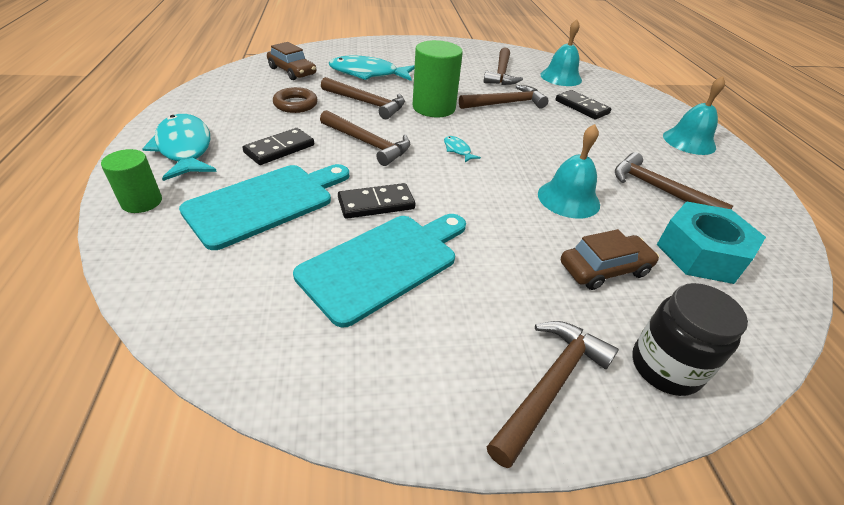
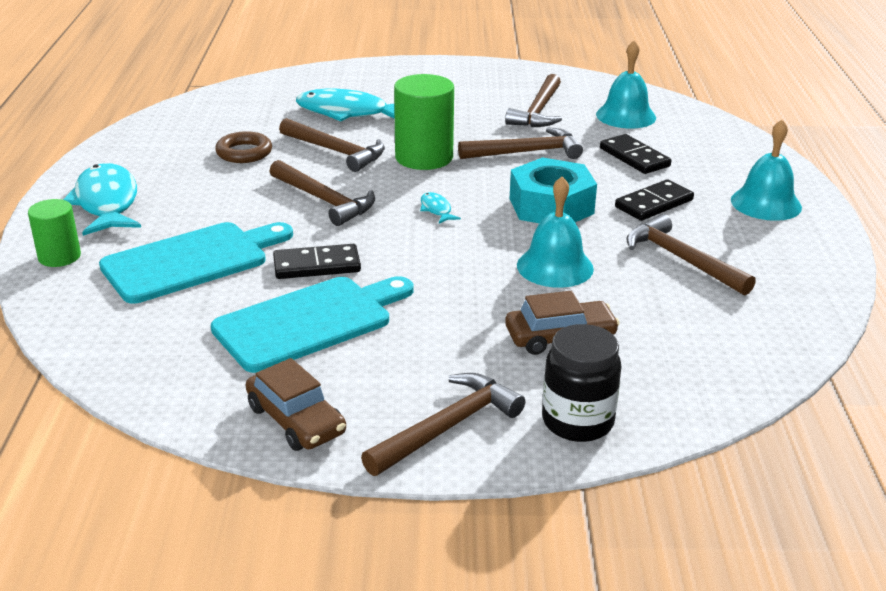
camera: 10 degrees right, 10 degrees down
(280, 149) = (216, 205): black domino -> black domino (654, 204)
(292, 71) = (247, 110): brown car -> brown car (296, 420)
(701, 253) = (691, 327): turquoise nut -> turquoise nut (551, 206)

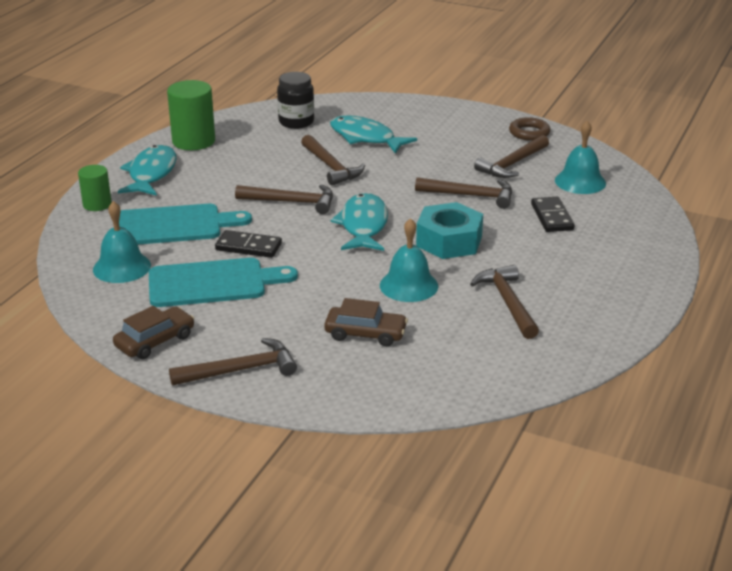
camera: 25 degrees right, 0 degrees up
(244, 152) = (267, 155): brown ring -> brown ring (529, 133)
(296, 420) = (155, 341): brown car -> brown car turned 120 degrees counterclockwise
(324, 200) = (292, 202): brown hammer -> brown hammer turned 60 degrees counterclockwise
(424, 157) = (390, 184): green cylinder -> green cylinder (193, 141)
(436, 209) = (363, 225): turquoise fish -> turquoise fish, size x2.30
(577, 421) = (325, 389): black jar -> black jar (296, 122)
(654, 204) = (529, 256): black domino -> none
(766, 203) = (620, 276): turquoise bell -> turquoise bell (122, 267)

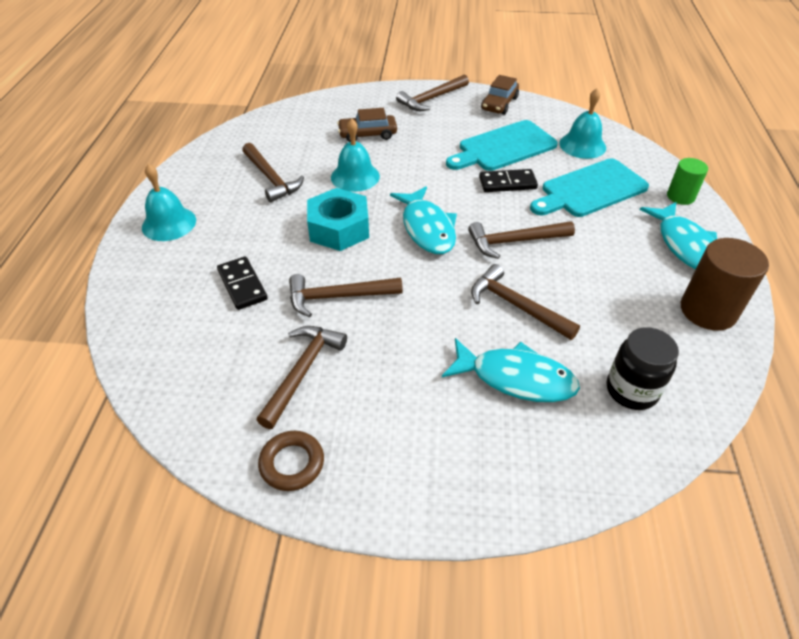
camera: 160 degrees right, 15 degrees up
(193, 141) = (708, 310): green cylinder -> brown cylinder
(580, 181) = (211, 357): turquoise bell -> turquoise bell (169, 223)

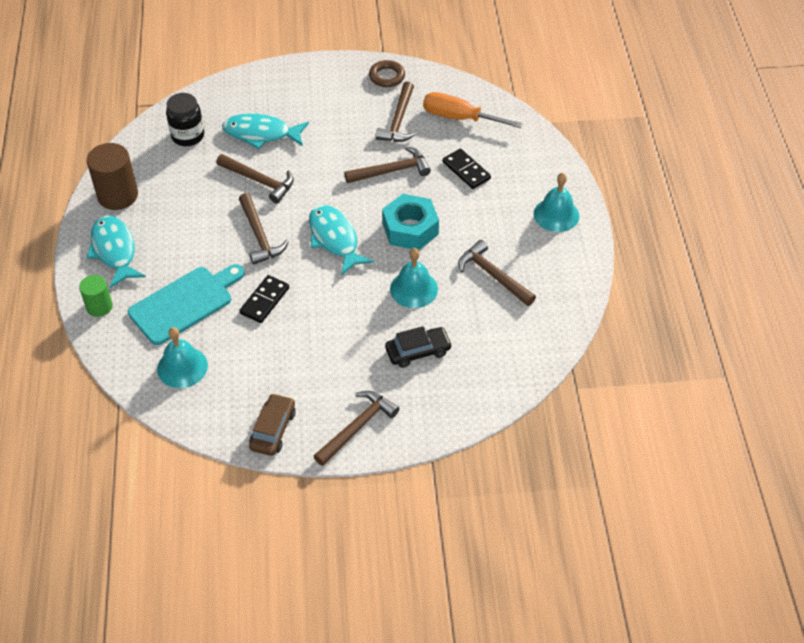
camera: 170 degrees right, 5 degrees up
(211, 363) = (459, 118): none -> orange screwdriver
(367, 134) = (418, 351): brown car -> black car
(503, 147) = (268, 351): turquoise cutting board -> none
(507, 183) = (264, 300): black domino -> black domino turned 45 degrees counterclockwise
(514, 241) = (259, 236): brown hammer -> brown hammer turned 90 degrees clockwise

